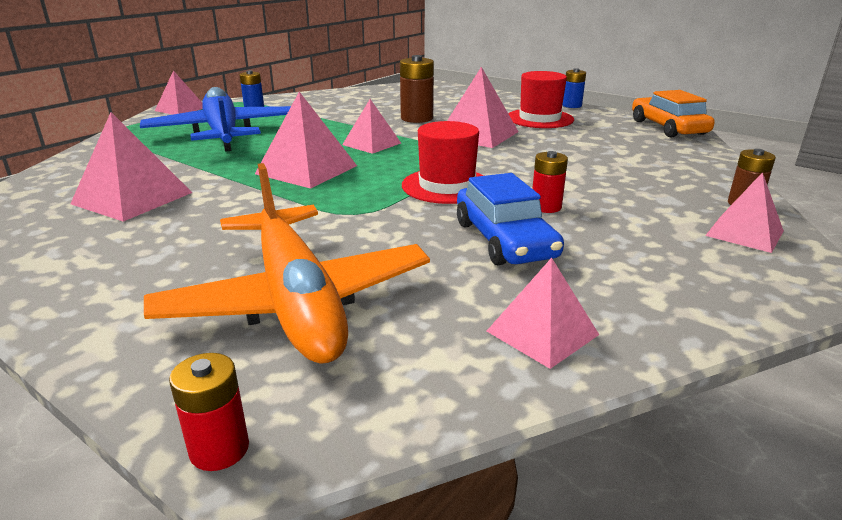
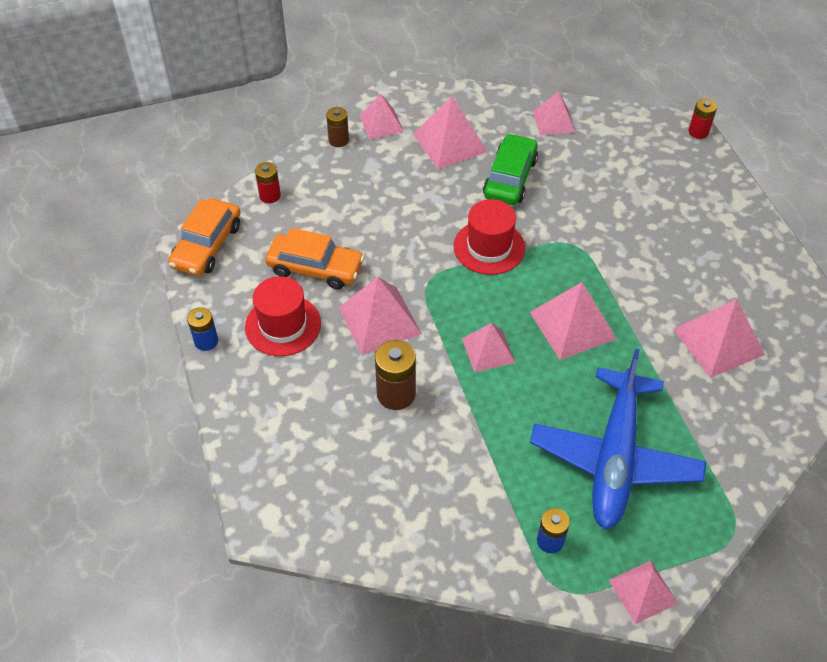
camera: 145 degrees left, 25 degrees up
(297, 300) = (645, 185): orange plane -> none
(504, 240) = (510, 178): blue car -> green car
(546, 207) = (453, 193): red battery -> red battery (270, 195)
(572, 139) = (315, 268): none -> orange car
(634, 246) = (450, 142): none -> pink pyramid

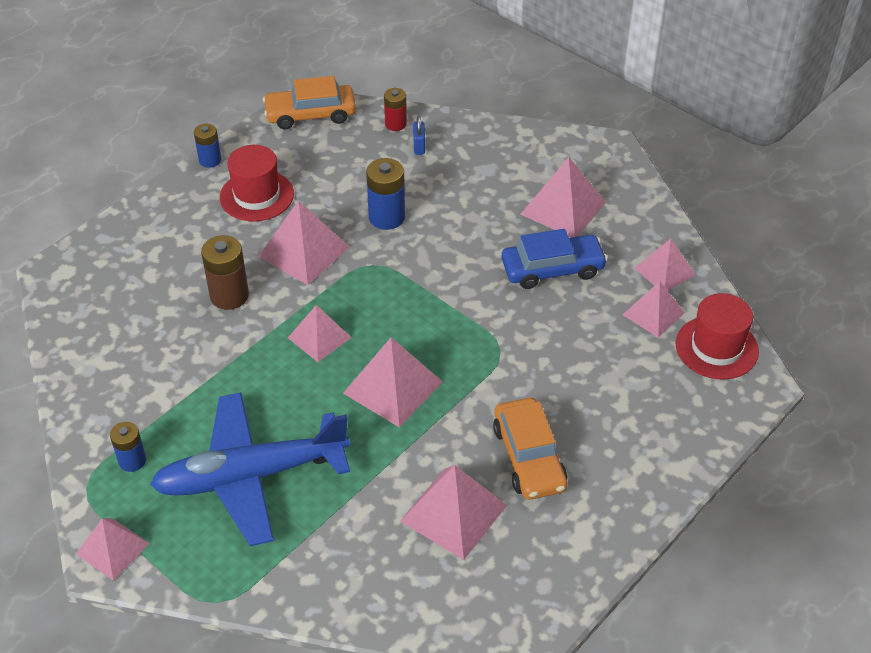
camera: 60 degrees right, 5 degrees down
(311, 193) = (419, 147): none -> blue padlock
(315, 268) = (334, 187): orange car -> orange car (529, 457)
(338, 140) = (500, 135): brown battery -> none
(379, 249) = (387, 217): none -> blue battery
(381, 123) = (547, 152): pink pyramid -> pink pyramid (653, 313)
(489, 247) = (447, 289): red hat -> red hat (716, 347)
(510, 178) = (552, 269): green car -> blue car
(698, 132) = (760, 395): red battery -> none

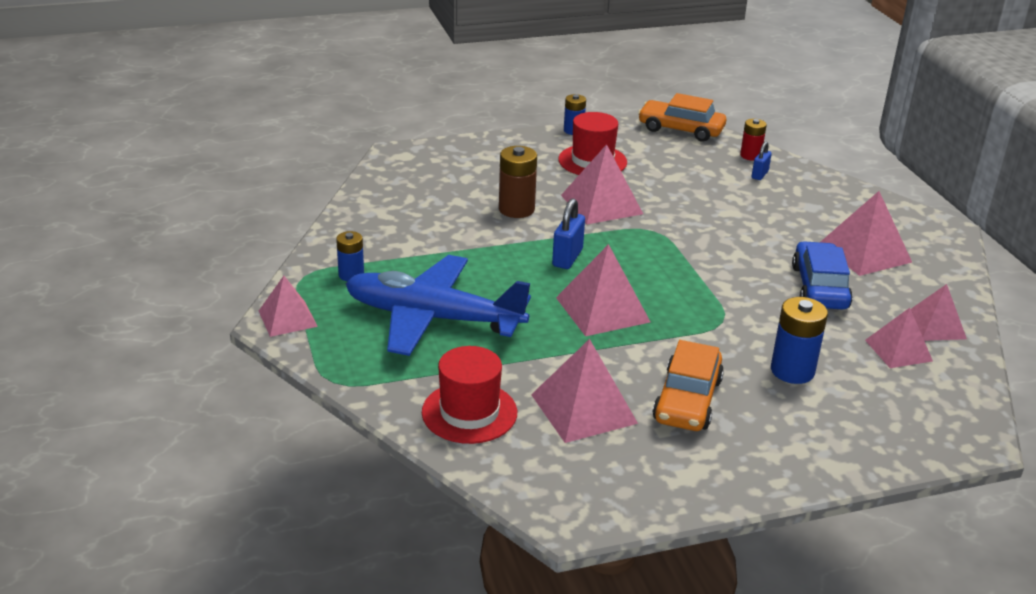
camera: 30 degrees right, 15 degrees down
(319, 337) = (567, 258): pink pyramid -> blue padlock
(387, 217) = (692, 207): blue battery -> blue battery (792, 371)
(552, 269) = (819, 287): blue car -> blue car turned 105 degrees counterclockwise
(716, 347) = (948, 397): red hat -> red hat (469, 412)

